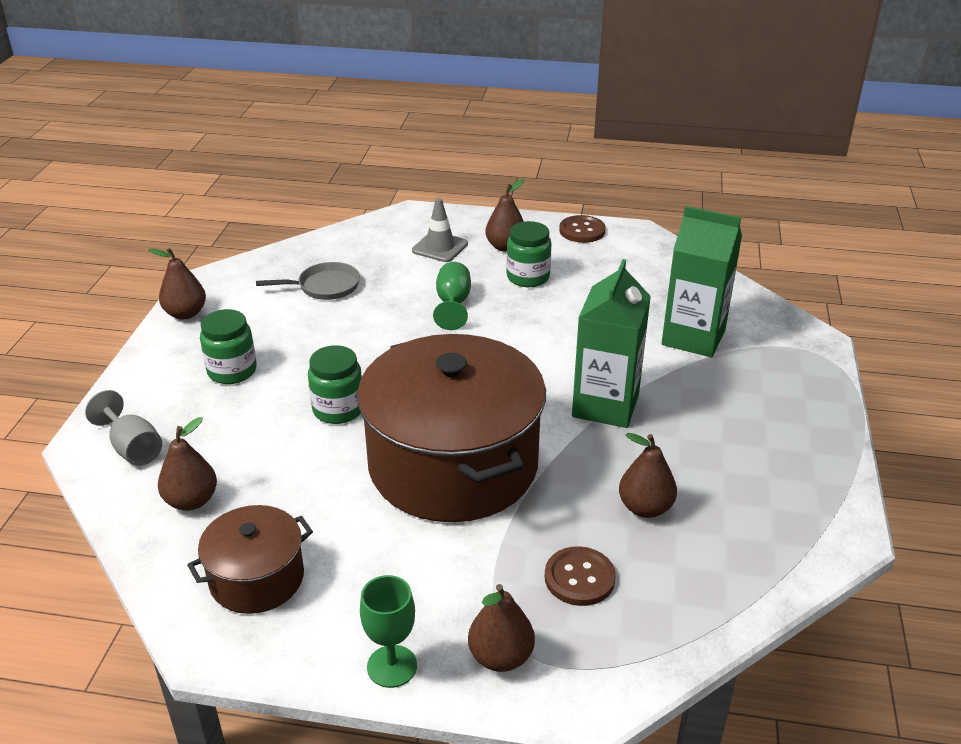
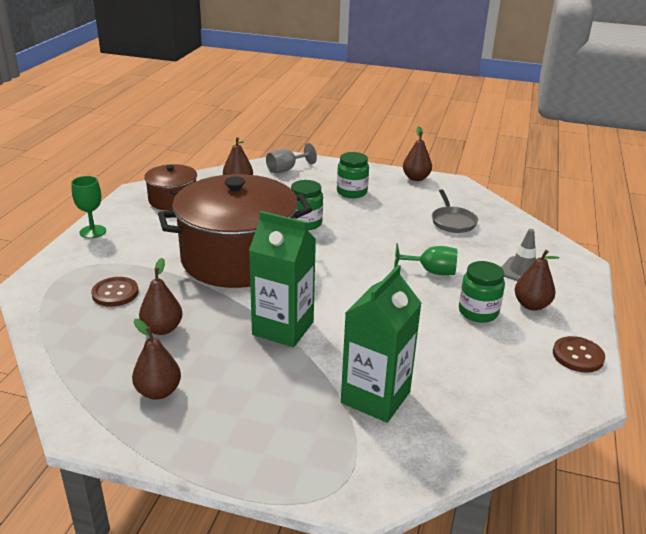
camera: 95 degrees right, 5 degrees down
(500, 657) = (76, 261): brown pear -> brown pear (158, 392)

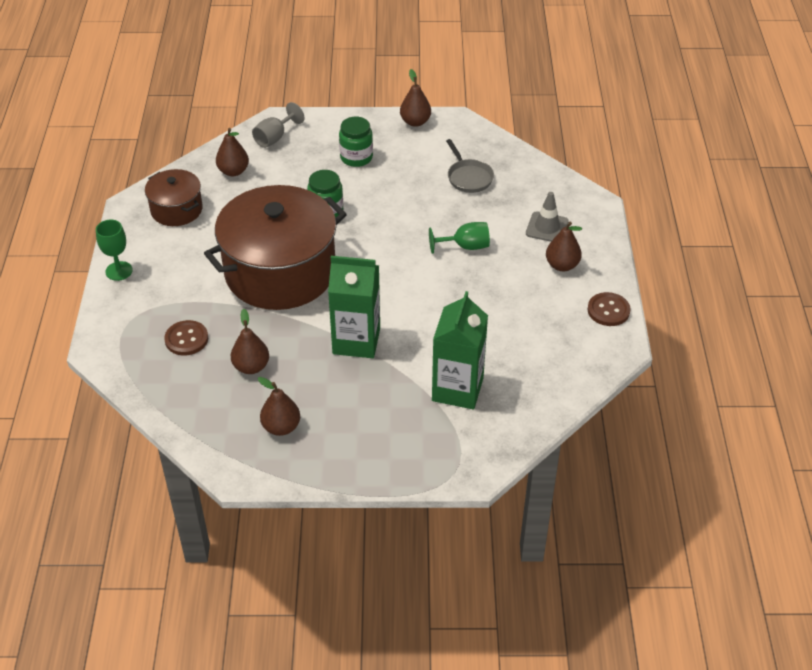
camera: 15 degrees left, 15 degrees up
(478, 312) = (518, 283): green jar -> none

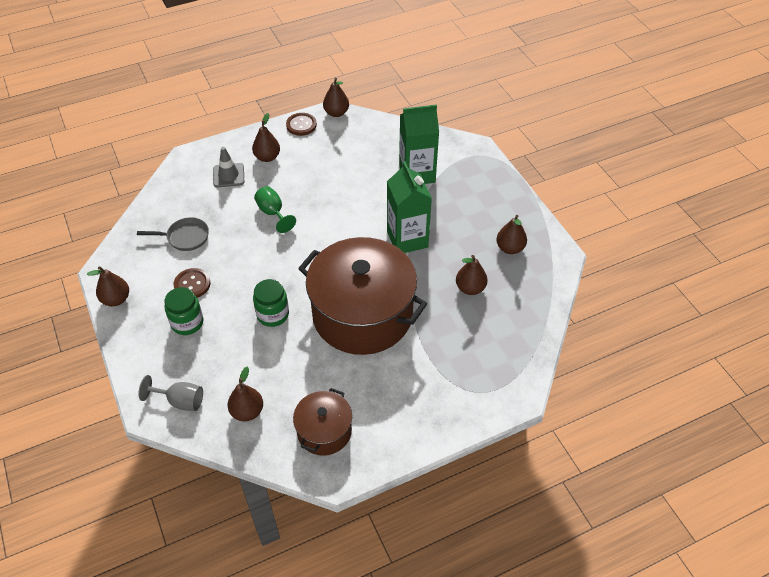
camera: 115 degrees left, 5 degrees up
(119, 271) = (427, 434): green goblet -> none
(186, 339) = (470, 342): brown button -> brown button (192, 284)
(468, 177) = (185, 237): grey pan -> grey pan turned 45 degrees clockwise
(618, 351) = (336, 113): none -> brown pear

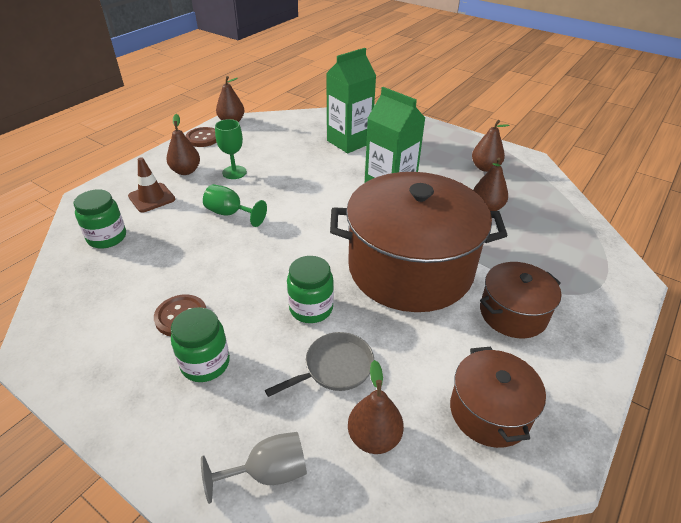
camera: 30 degrees left, 10 degrees down
(116, 299) = (76, 378): brown pear -> none
(181, 201) = (107, 237): none -> green jar
(185, 237) = (136, 271): grey pan -> grey pan (335, 368)
(228, 175) = (151, 198): grey traffic cone -> brown traffic cone
(301, 172) = (234, 172): none -> green goblet
(401, 380) = (513, 313): none -> brown pot

